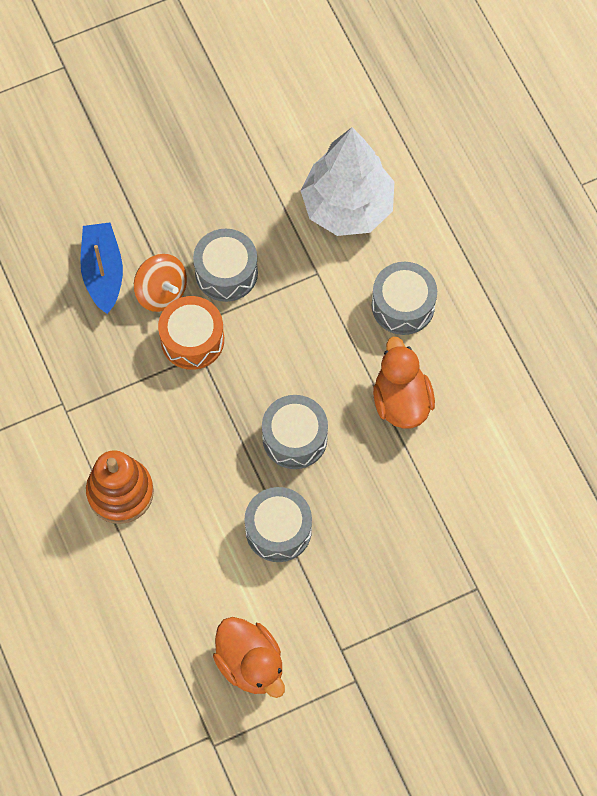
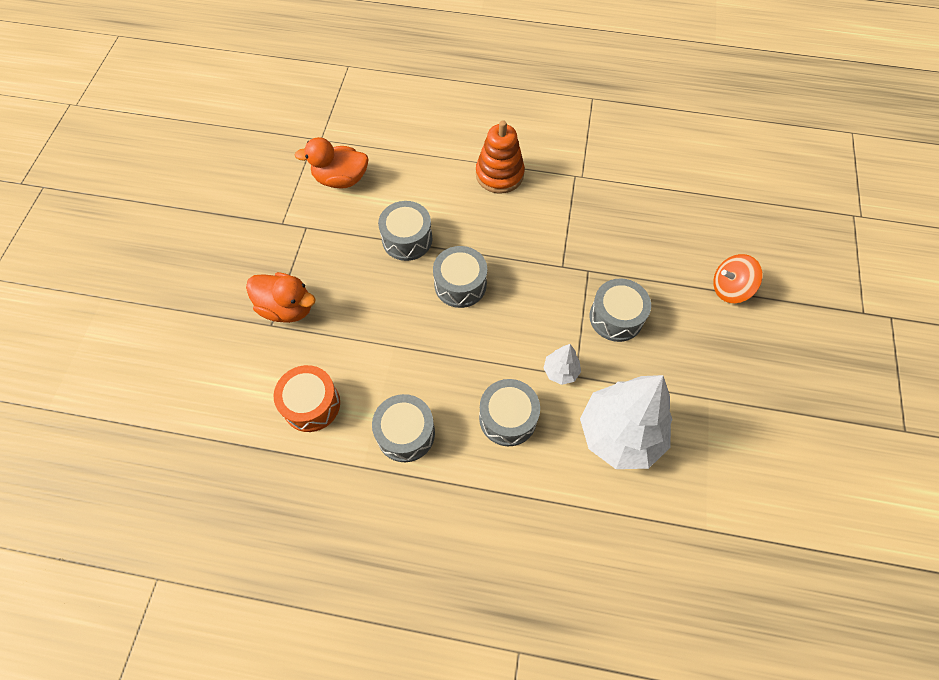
camera: 125 degrees right, 5 degrees down
(103, 272) = (665, 245): blue boat -> none
(161, 292) = (626, 270): orange spinning top -> orange spinning top (729, 288)
(192, 340) = (577, 268): orange drum -> orange drum (311, 404)
(322, 288) = (560, 371): none -> white tree
(401, 401) = (435, 366): orange duck -> orange duck (287, 308)
(484, 381) = (405, 433): none -> grey drum

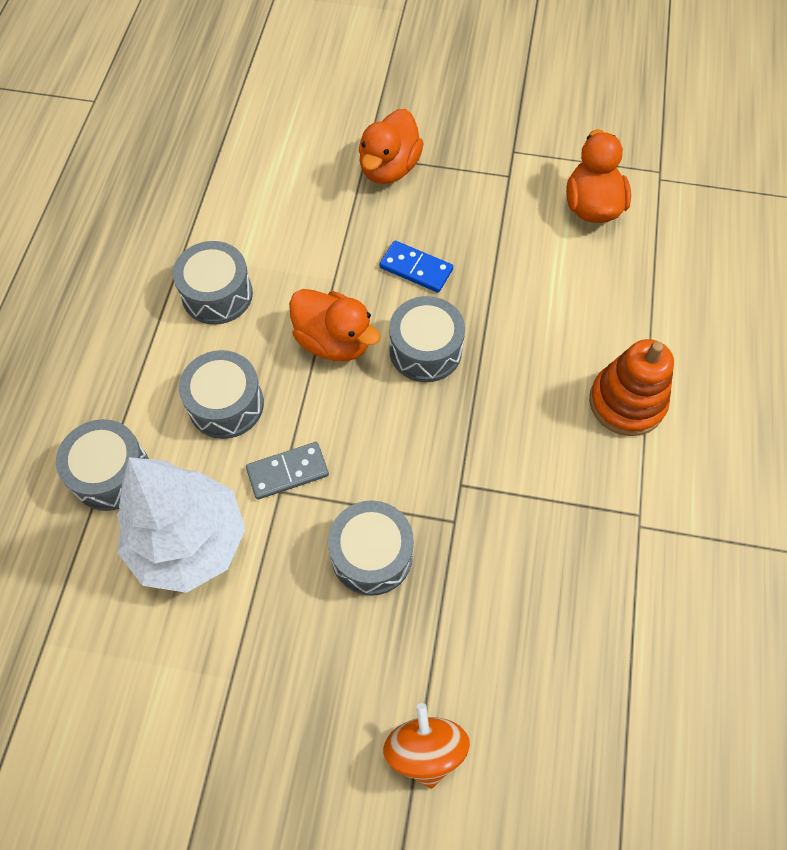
camera: 90 degrees right, 0 degrees up
(311, 404) = (262, 202): orange drum -> none
(389, 290) = (416, 269): none -> blue domino
(407, 239) = (497, 286): grey drum -> grey drum (111, 474)
(452, 344) = (334, 341): none -> orange duck
(560, 371) = (287, 472): white tree -> grey domino

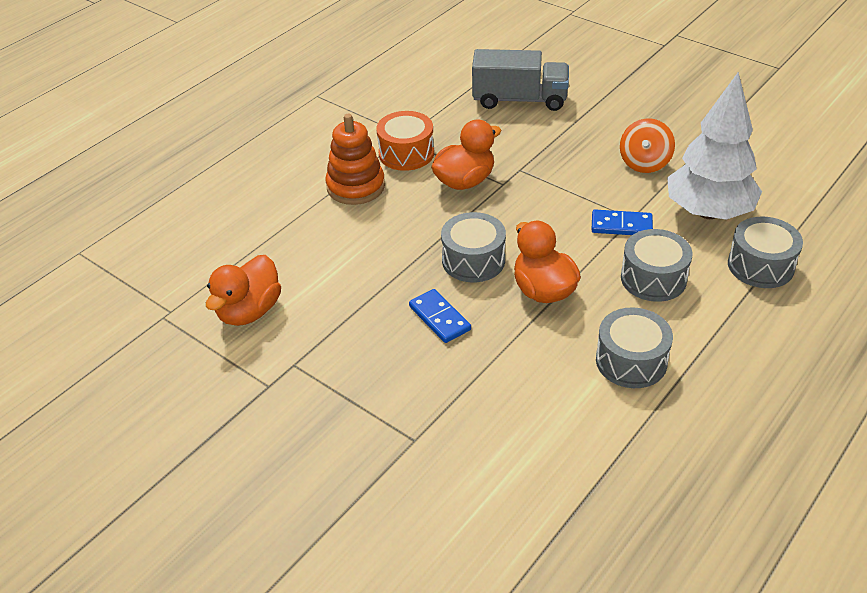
camera: 150 degrees left, 20 degrees down
(287, 472) = (621, 225): grey domino -> blue domino
(372, 555) = (584, 171): grey drum -> none
(389, 168) = (400, 417): orange duck -> orange duck (465, 181)
(425, 749) = (597, 98): orange spinning top -> orange spinning top (644, 163)
(539, 687) = (519, 99): none -> grey truck
(613, 488) = (406, 153): none -> orange drum

